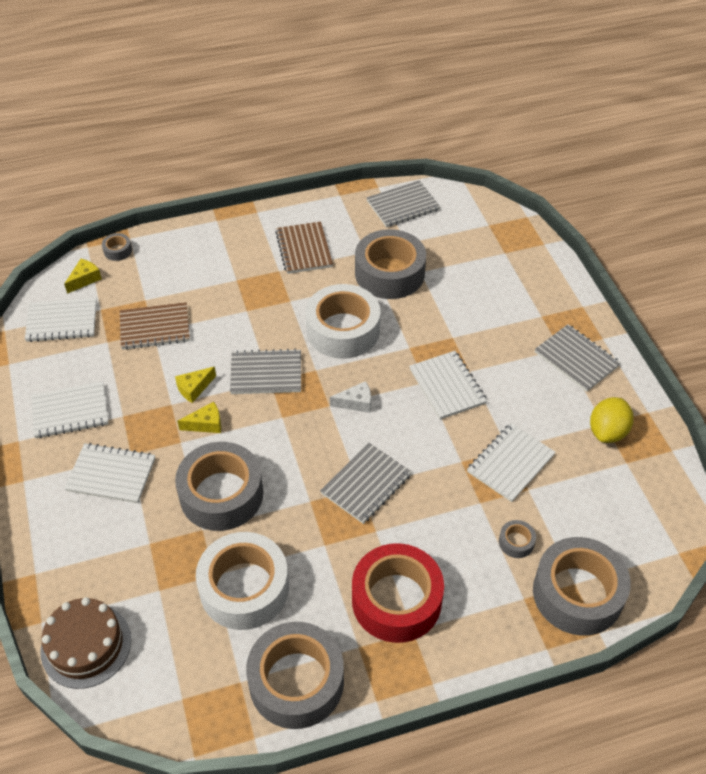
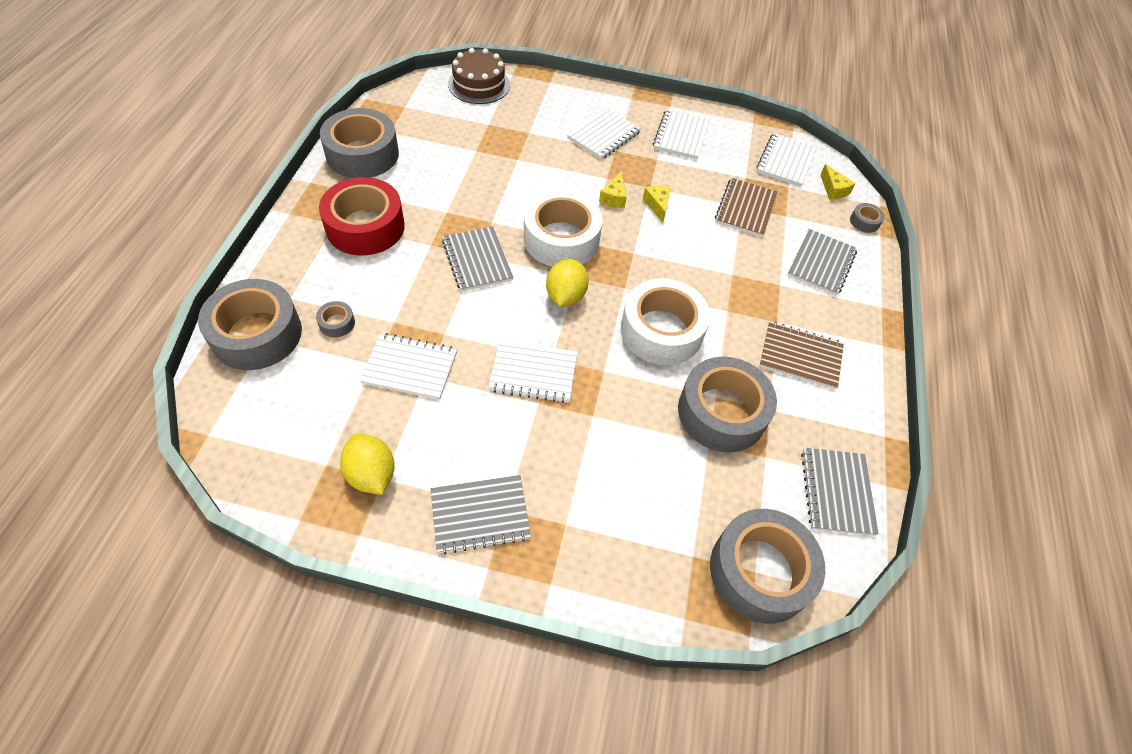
camera: 115 degrees right, 5 degrees up
(221, 494) = (539, 179): grey tape -> grey tape (760, 571)
(244, 588) = (452, 159): white tape -> white tape (561, 239)
(266, 373) = (643, 253): grey notebook -> grey notebook (821, 263)
(356, 403) = (565, 296): white cheese -> yellow lemon
(510, 463) = (410, 368): white notebook -> white notebook turned 60 degrees counterclockwise

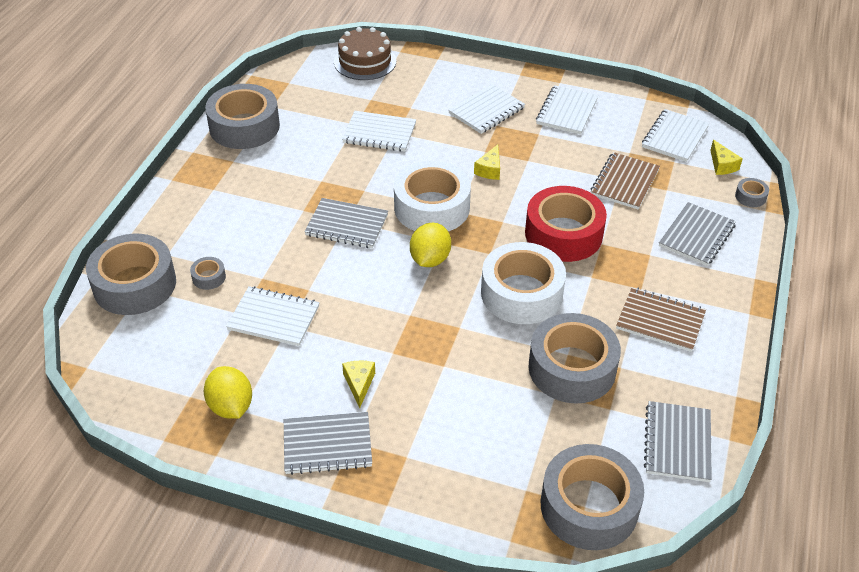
camera: 10 degrees right, 10 degrees down
(365, 227) = (242, 193): red tape -> red tape (563, 234)
(477, 260) = (347, 225): grey notebook -> grey notebook turned 60 degrees counterclockwise
(533, 373) = (390, 326): white notebook -> white notebook (379, 133)
(657, 205) = (533, 178): yellow cheese -> yellow cheese (359, 384)

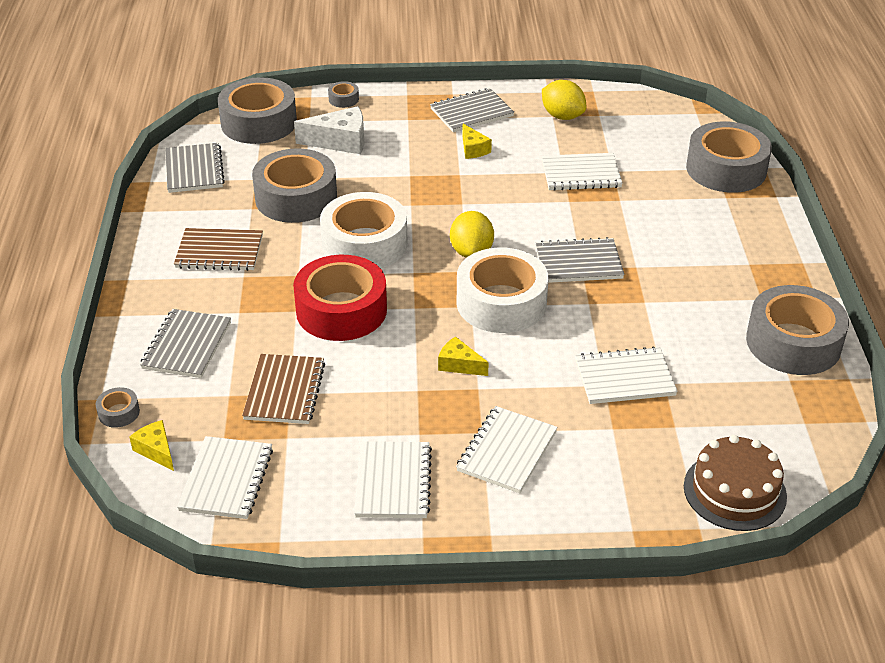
camera: 160 degrees right, 5 degrees down
(209, 277) = (668, 189): grey tape -> grey tape (343, 99)
(489, 169) = (459, 365): yellow cheese -> yellow cheese turned 60 degrees counterclockwise
(500, 440) = (340, 141): none -> white cheese

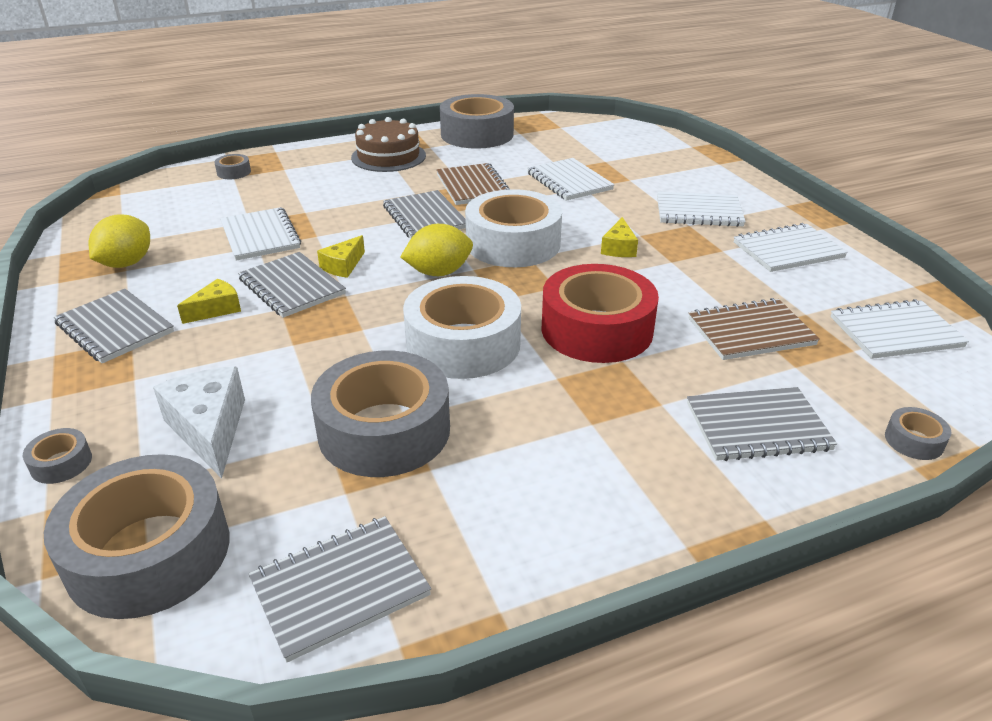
camera: 110 degrees left, 5 degrees down
(156, 450) = (922, 389): yellow cheese -> yellow cheese (343, 266)
(219, 252) = (555, 466): brown notebook -> brown notebook (472, 186)
(488, 181) = (292, 287): none -> grey notebook
(726, 169) = (234, 172): grey tape -> grey tape, size x0.41
(734, 491) = (647, 140): brown cake -> brown cake (388, 156)

